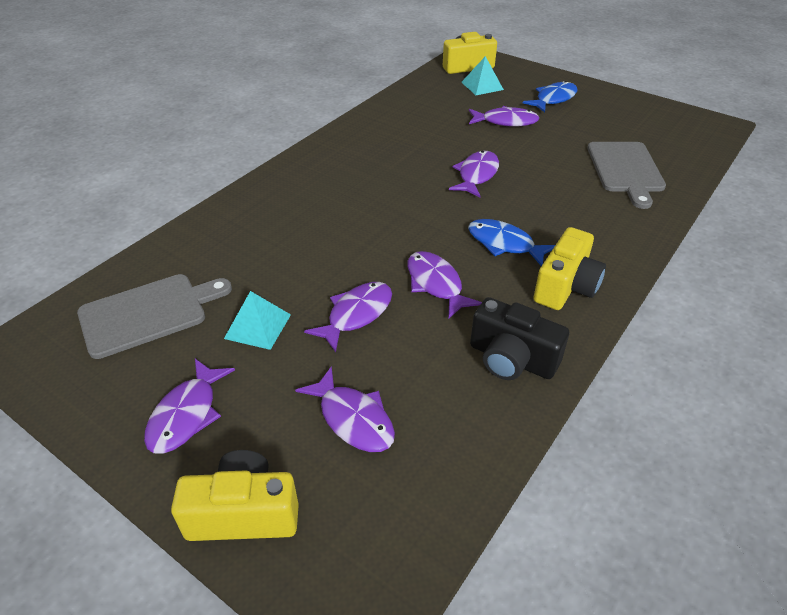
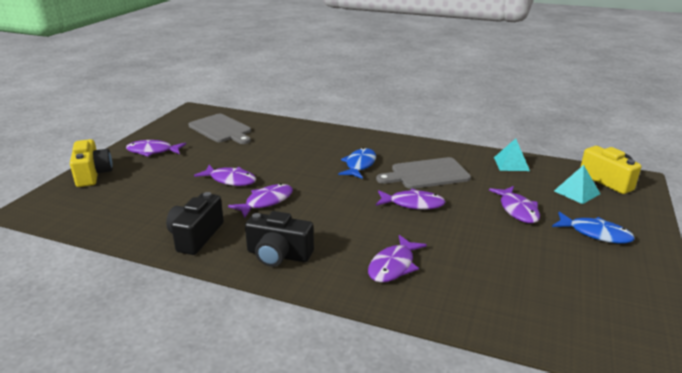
camera: 75 degrees right, 15 degrees down
(258, 326) = (216, 155): turquoise pyramid -> turquoise pyramid (511, 164)
(353, 419) = (147, 191): purple fish -> purple fish (393, 266)
(504, 244) = (322, 224): blue fish -> blue fish (359, 165)
(566, 287) = (278, 255): yellow camera -> black camera
(625, 170) = (483, 285): grey cutting board -> grey cutting board (427, 174)

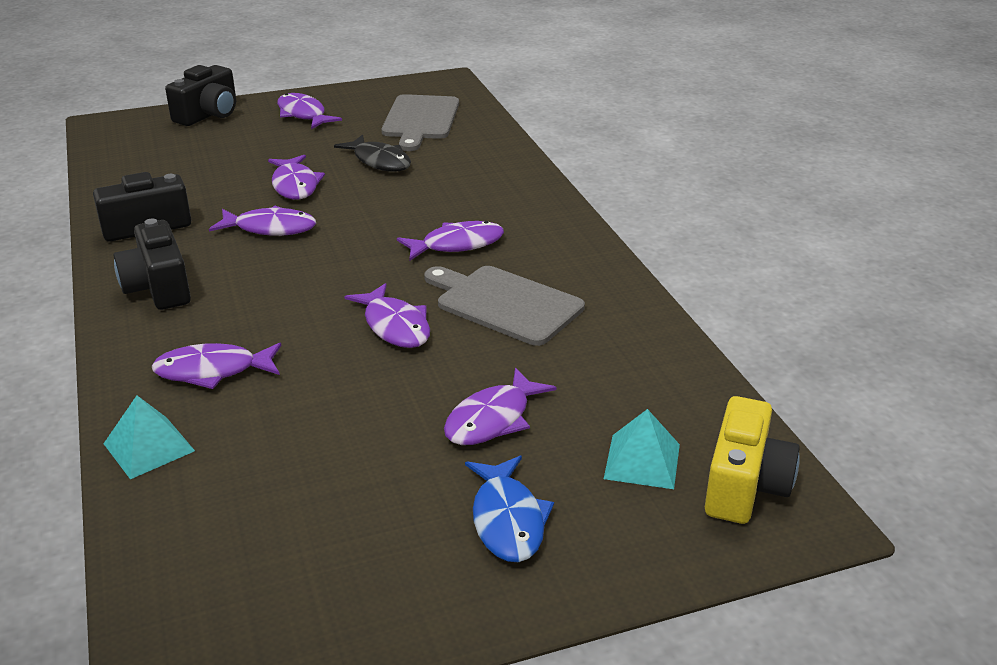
camera: 50 degrees right, 5 degrees up
(93, 174) = (209, 114): yellow camera -> black camera
(246, 152) = (379, 161): none -> black fish
(359, 165) = (457, 244): blue fish -> purple fish
(511, 164) = (657, 364): turquoise pyramid -> turquoise pyramid (149, 447)

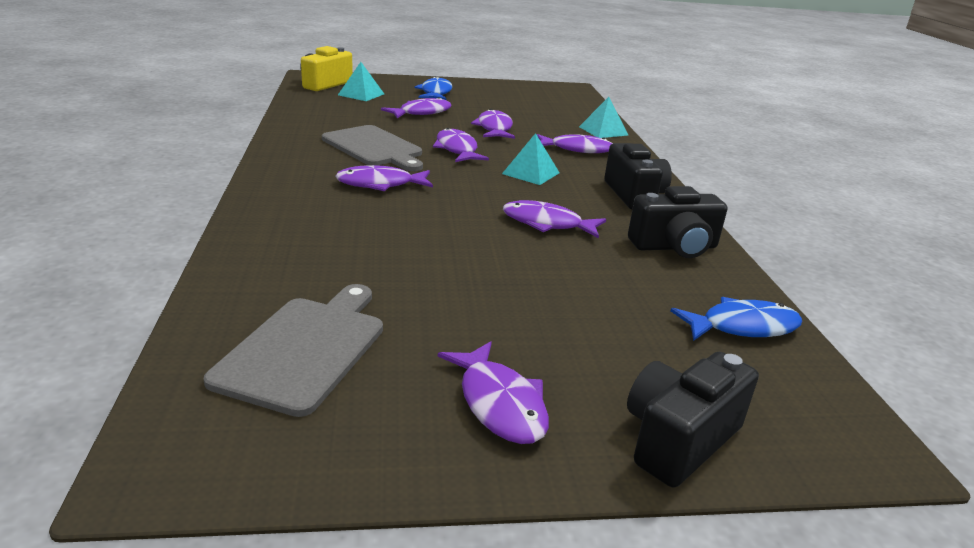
camera: 170 degrees left, 5 degrees down
(130, 169) = (742, 327): none -> blue fish
(287, 300) = (531, 173): none -> turquoise pyramid
(295, 185) = (520, 265): purple fish -> purple fish (494, 128)
(379, 161) = (408, 281): black fish -> none

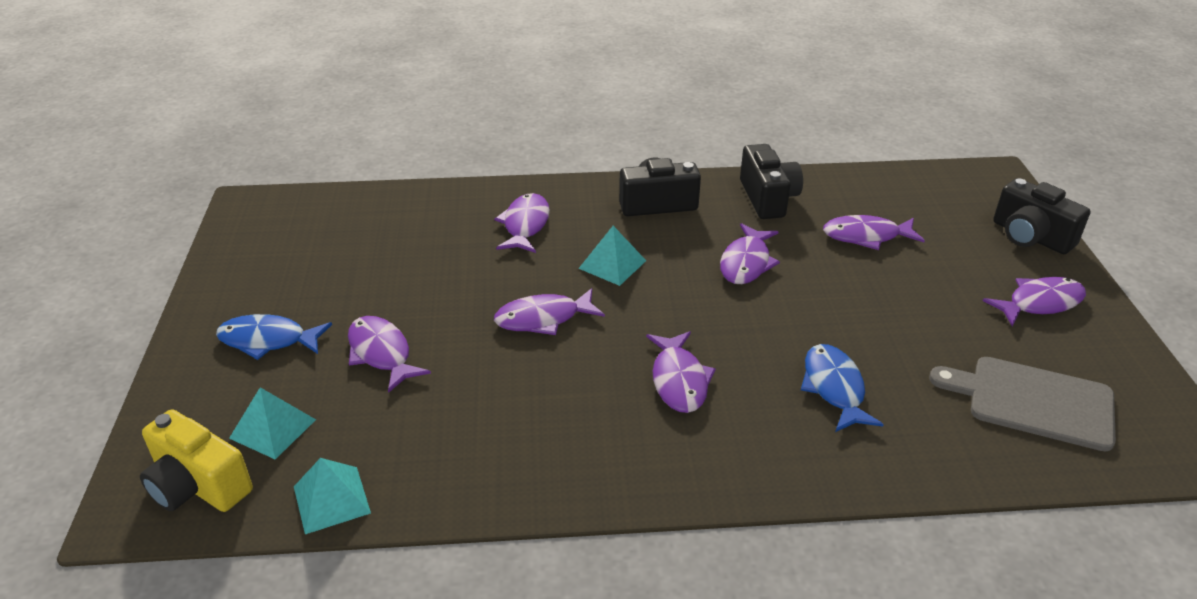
camera: 85 degrees left, 10 degrees up
(374, 148) = (549, 394): grey cutting board -> none
(494, 128) = (451, 285): purple fish -> purple fish (866, 236)
(603, 131) = (452, 199): turquoise pyramid -> turquoise pyramid (331, 499)
(742, 327) = (886, 190): blue fish -> blue fish (834, 388)

